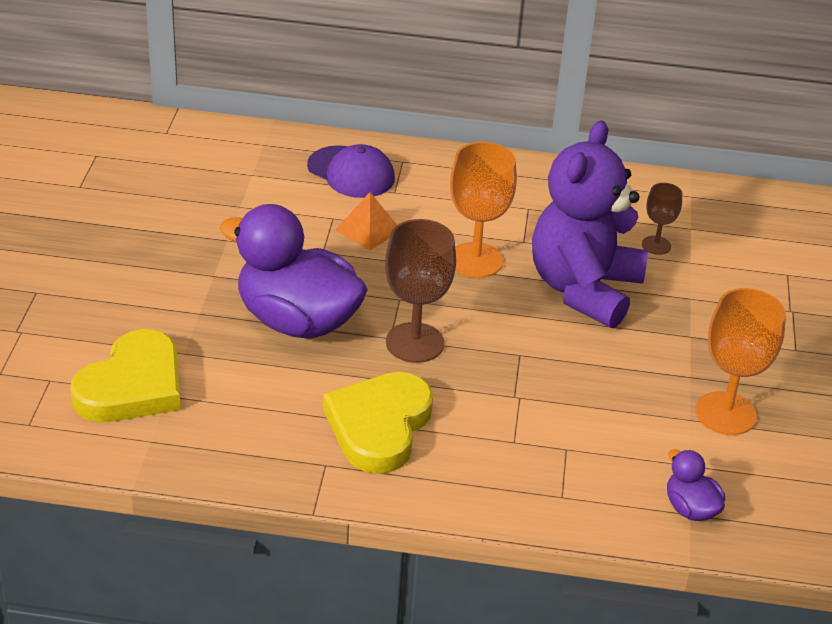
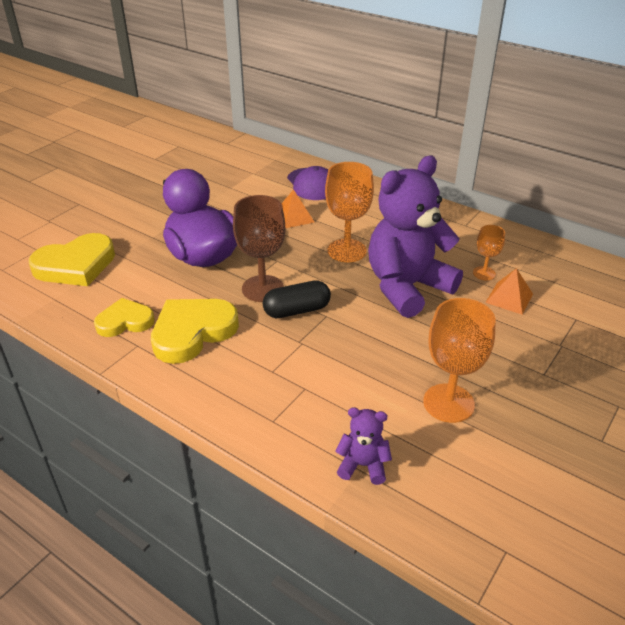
camera: 30 degrees right, 0 degrees up
(280, 440) = (125, 321): none -> yellow heart
(480, 359) = (297, 310): none -> black capsule
(656, 245) = (484, 273): brown goblet -> orange goblet
(690, 508) = (363, 465): purple duck -> purple teddy bear
(704, 269) = (509, 298): none -> orange pyramid

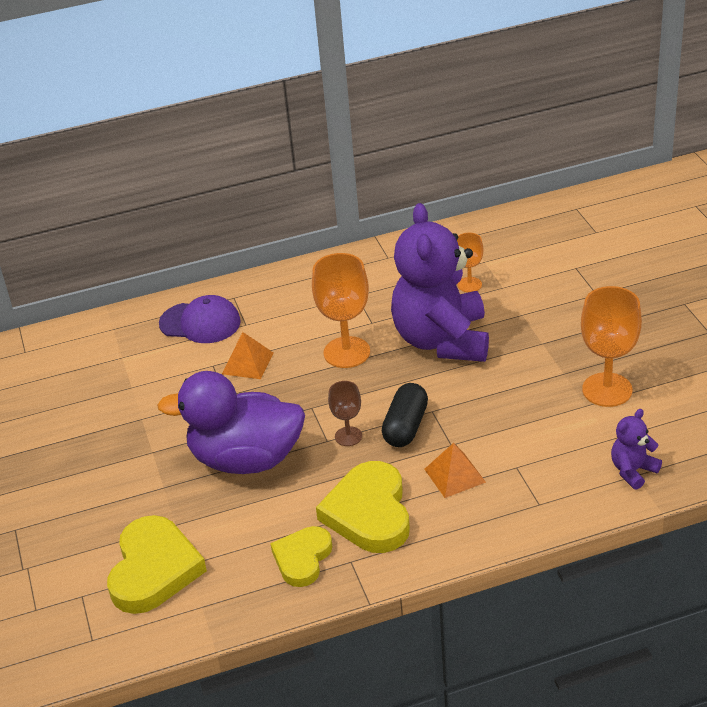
camera: 50 degrees left, 0 degrees up
(262, 288) = (348, 436): brown goblet -> brown goblet, size x0.55
(509, 298) = (516, 288): orange pyramid -> orange pyramid (454, 475)

